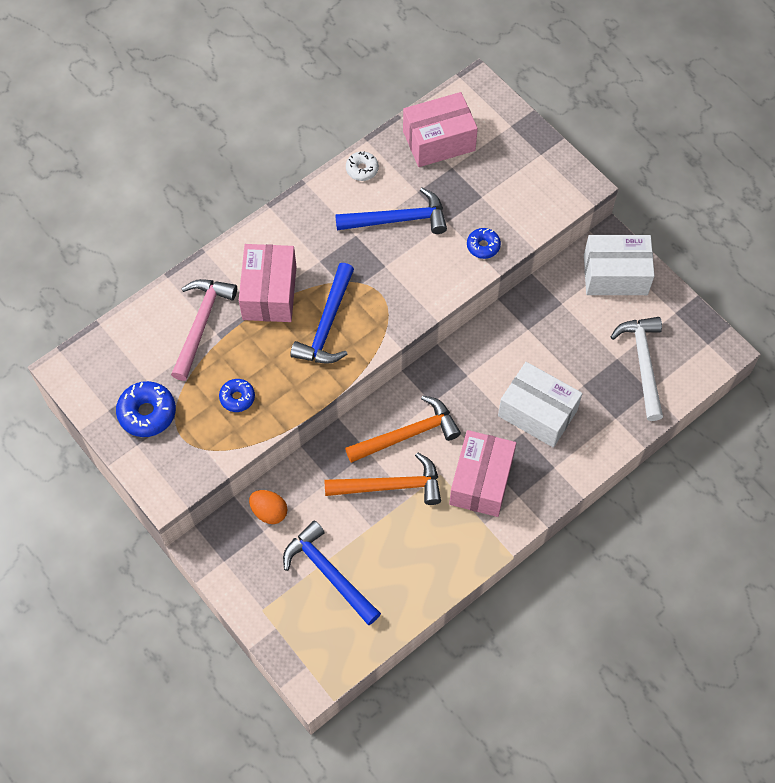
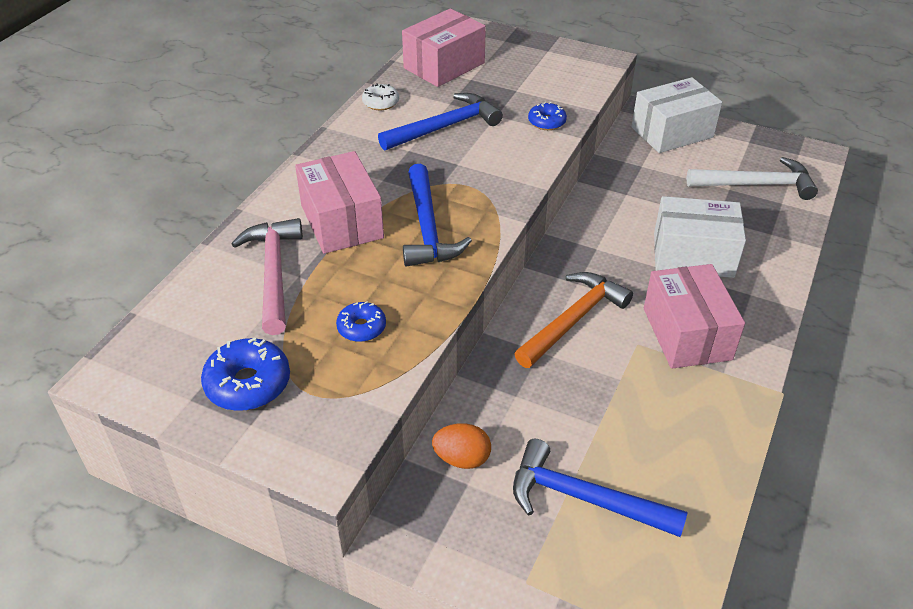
camera: 25 degrees left, 20 degrees down
(390, 486) = (591, 376): orange hammer -> none
(643, 363) = (756, 185): white hammer -> white hammer turned 120 degrees clockwise

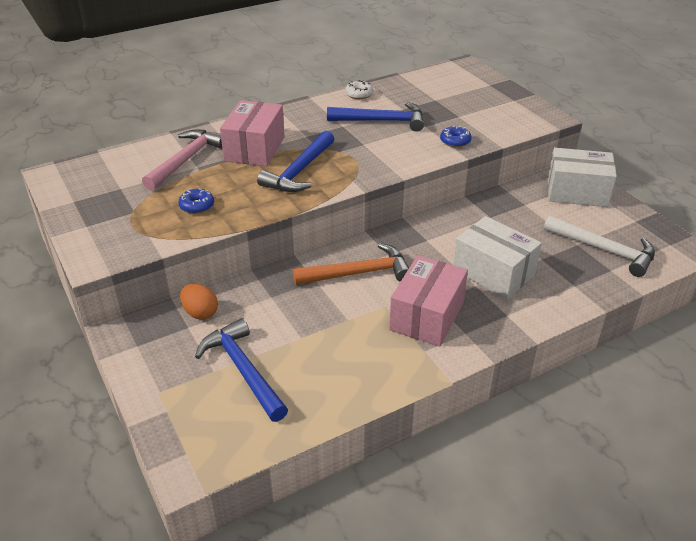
camera: 35 degrees right, 5 degrees down
(248, 383) = (108, 207): blue donut -> none
(444, 66) = (427, 86): pink box -> none

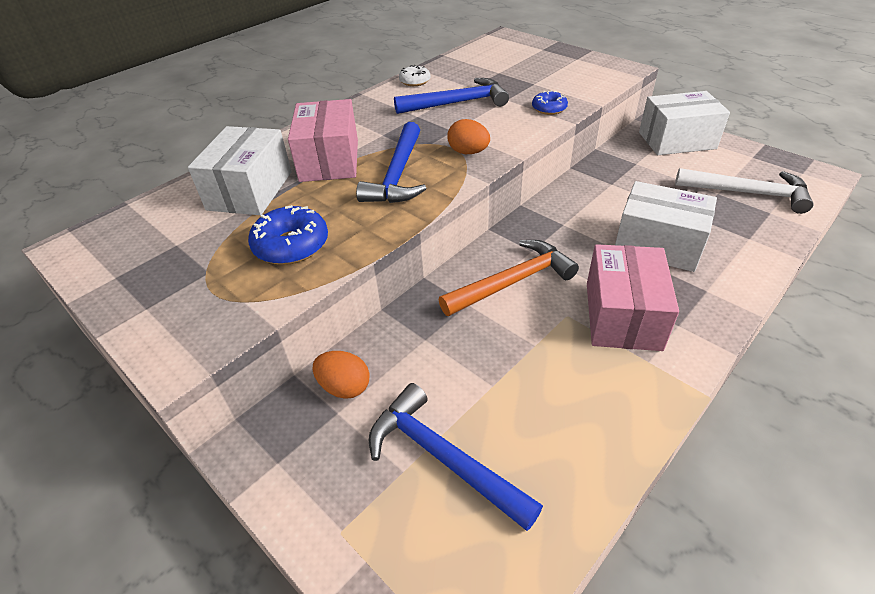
camera: 15 degrees left, 5 degrees up
(186, 160) = (250, 190): pink hammer -> white box
(197, 206) = (291, 245): blue donut -> blue donut, size x1.64
(364, 165) = (468, 152): none -> orange egg

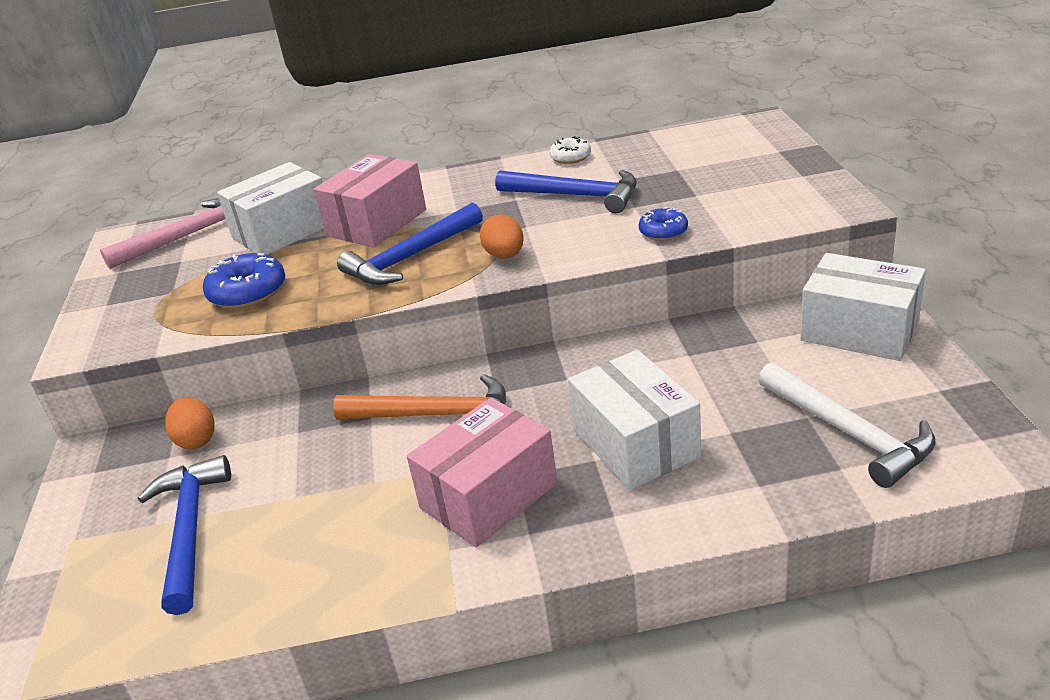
camera: 40 degrees right, 10 degrees down
(152, 223) = (187, 236): none -> pink hammer

